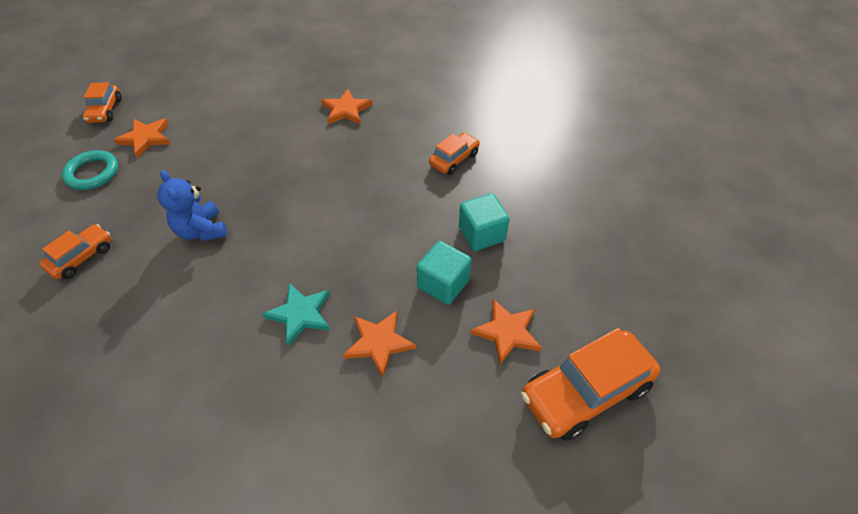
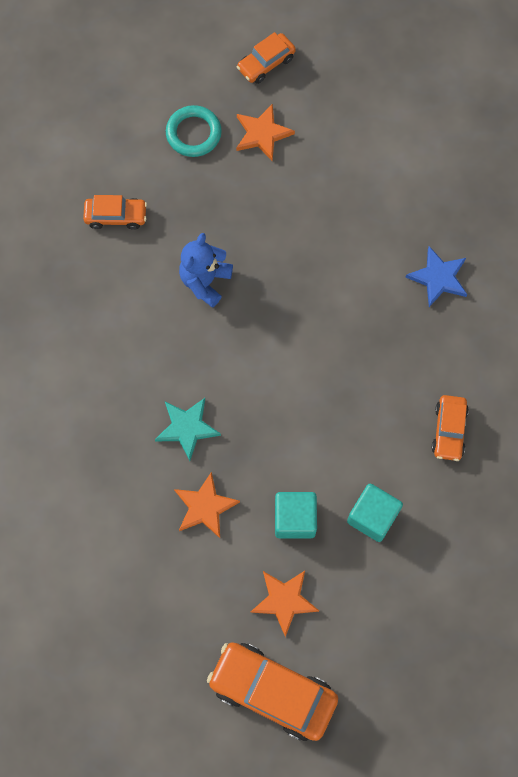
camera: 55 degrees right, 20 degrees up
(346, 110) = (438, 278): orange star -> blue star
(454, 159) = (449, 430): orange car -> orange car turned 90 degrees clockwise

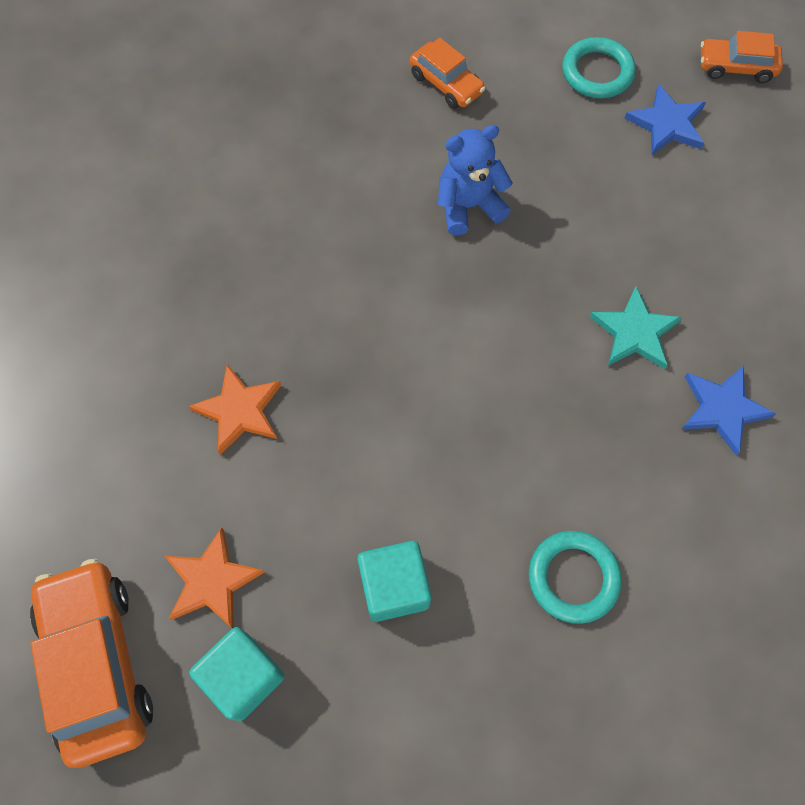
camera: 45 degrees right, 5 degrees down
(187, 428) = (305, 322): turquoise star -> turquoise star (634, 332)
(262, 134) = (667, 124): orange star -> blue star
(295, 519) = (312, 509): turquoise cube -> turquoise cube (243, 676)
(449, 430) = (573, 578): orange car -> turquoise ring

